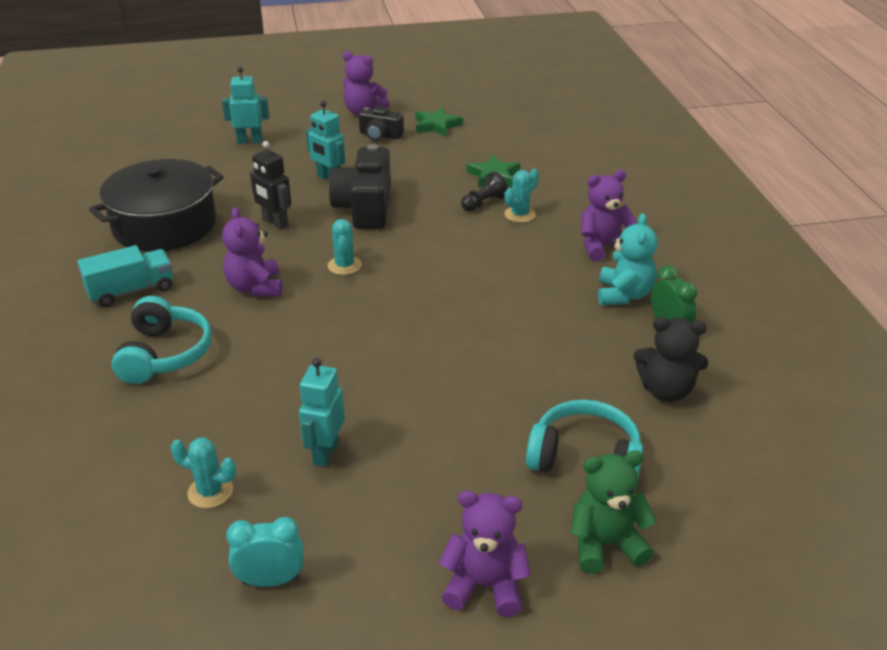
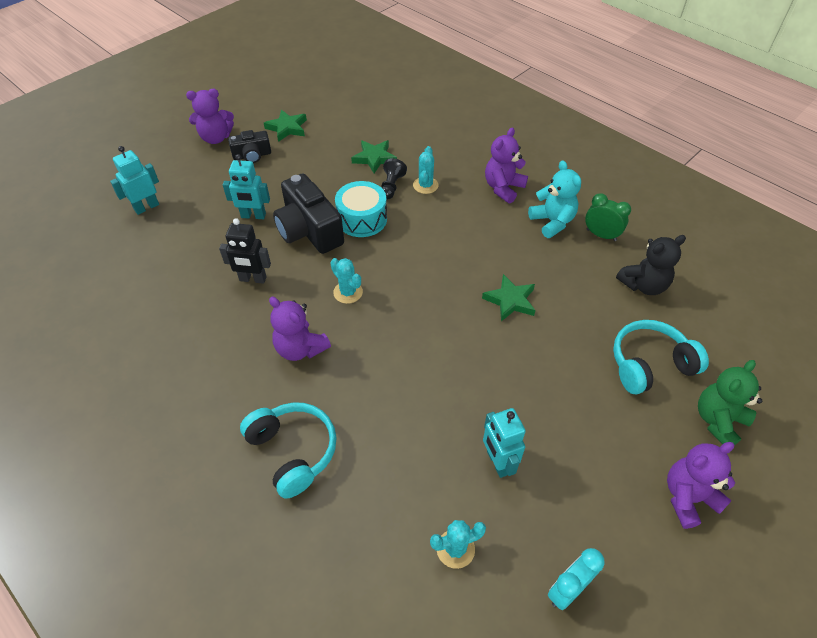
camera: 35 degrees left, 15 degrees up
(131, 291) = (200, 408): turquoise truck -> none
(164, 225) = (159, 327): black pot -> none
(424, 217) = (362, 219): none -> turquoise drum
(495, 338) = (510, 300): none -> green star

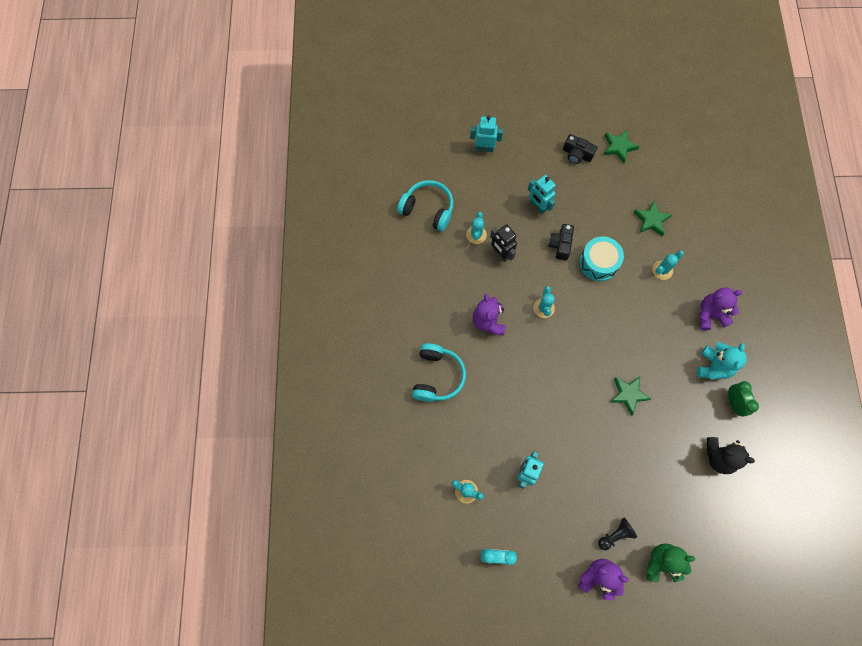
camera: 45 degrees right, 20 degrees up
(207, 282) = (476, 234): none -> turquoise cactus
(216, 138) = (567, 120): purple teddy bear -> none
(309, 230) = (560, 245): black camera -> black camera, size x0.56
(391, 186) = (640, 252): black pawn -> black pawn (615, 535)
(650, 365) = (662, 502): turquoise headphones -> turquoise headphones (428, 209)

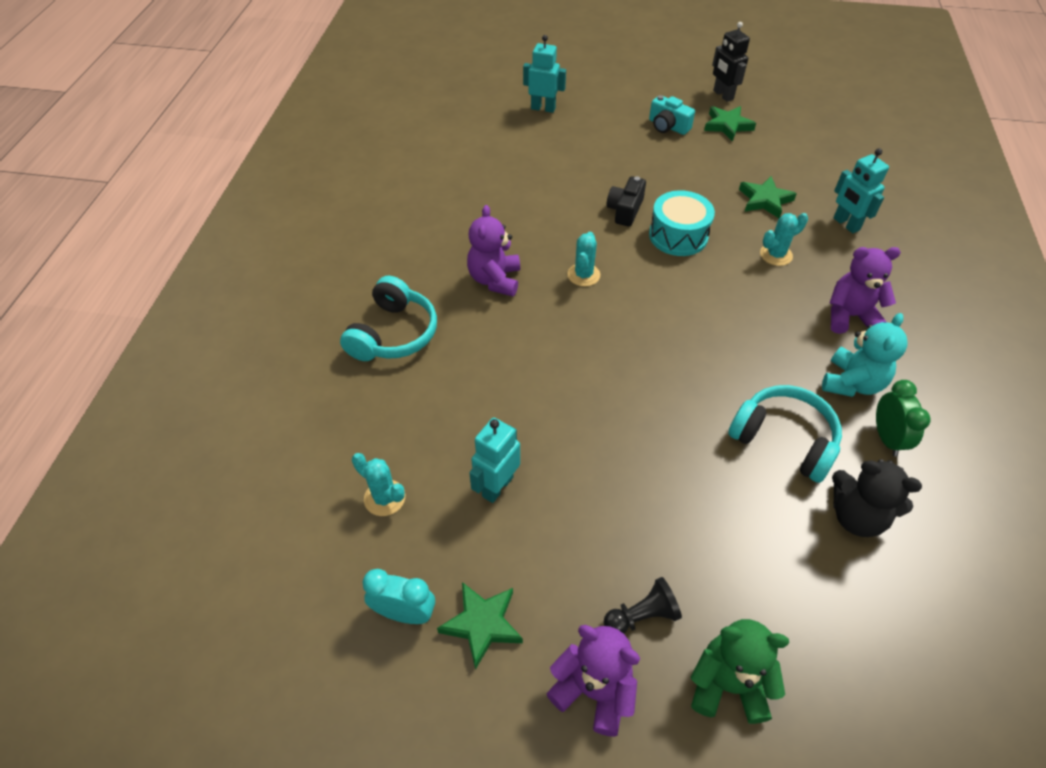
camera: 10 degrees right, 20 degrees down
(428, 209) = (447, 155): turquoise headphones -> turquoise headphones (784, 440)
(476, 234) = (506, 186): turquoise cactus -> none
(501, 253) = (536, 209): black robot -> black robot (723, 95)
(538, 206) = (602, 168): turquoise robot -> turquoise robot (846, 224)
(577, 154) = (668, 126): black camera -> turquoise camera
(628, 394) = (700, 400): green star -> green star (482, 624)

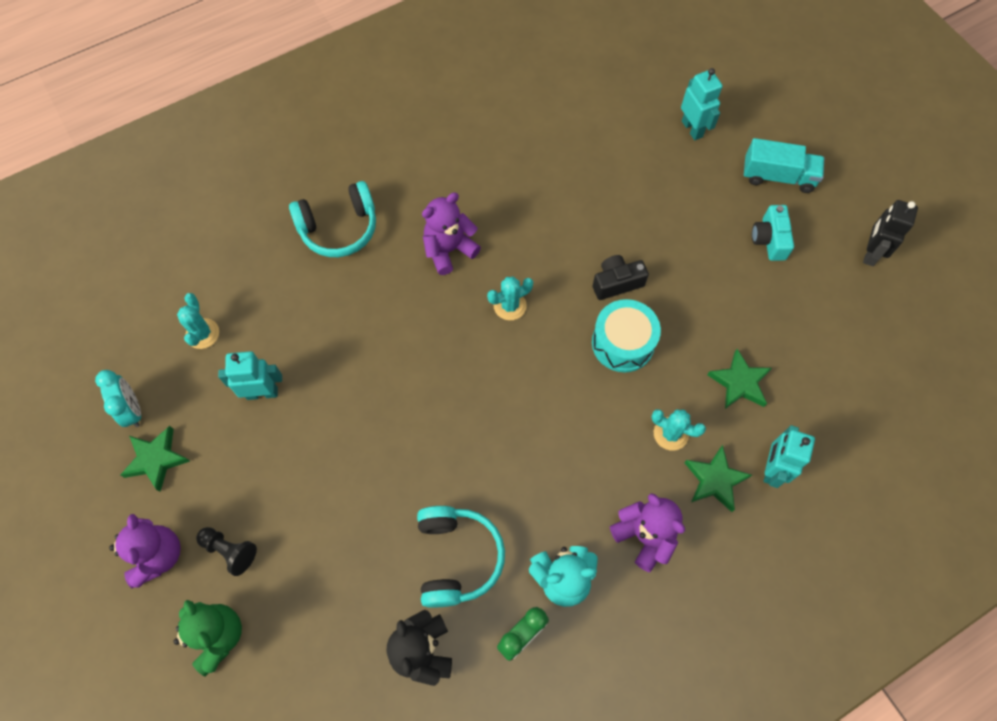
camera: 50 degrees right, 15 degrees up
(624, 97) = (778, 176): none -> turquoise truck
(727, 126) = (823, 286): green star -> green star (715, 480)

